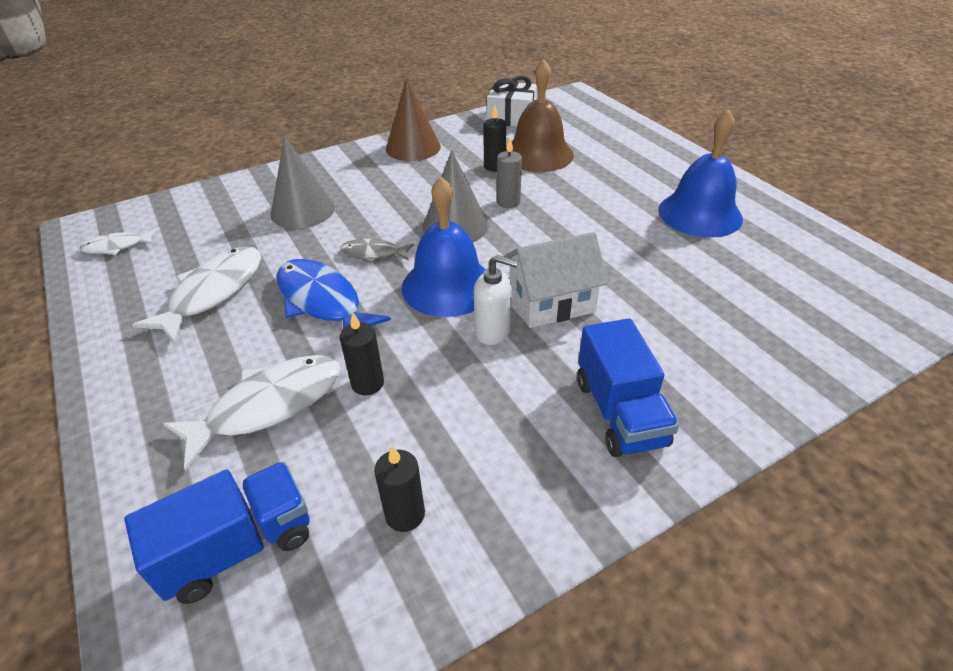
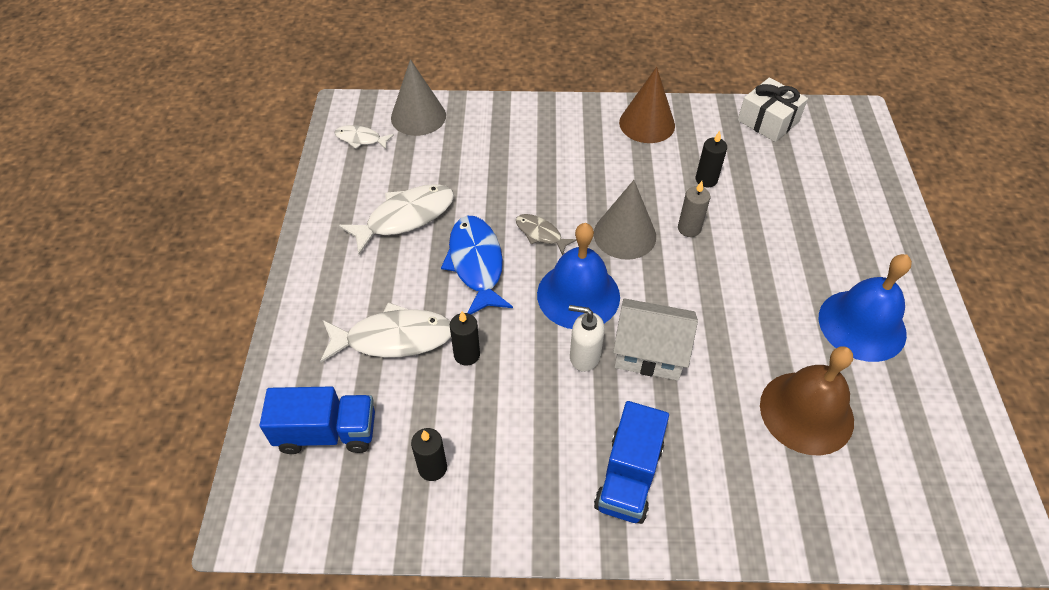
camera: 30 degrees right, 10 degrees up
(302, 210) = (511, 161): grey cone -> grey cone (418, 116)
(493, 331) = (584, 356): white soap dispenser -> white soap dispenser turned 150 degrees clockwise
(538, 154) = (759, 182): brown bell -> brown bell (806, 412)

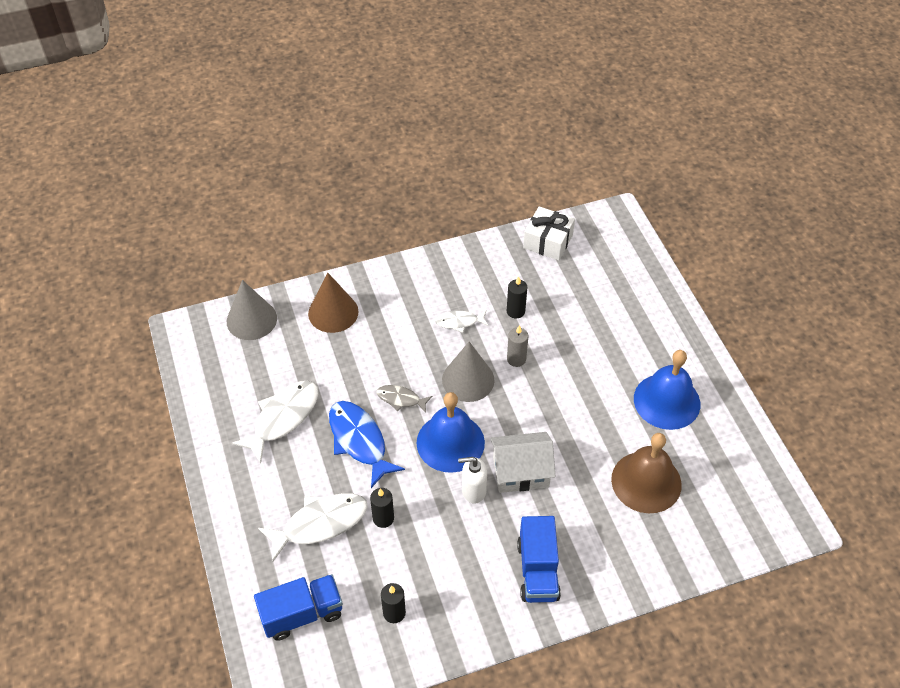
camera: 20 degrees left, 0 degrees up
(361, 139) = (210, 356): white fish -> white fish (459, 322)
(647, 124) = (450, 272): brown cone -> brown cone (333, 312)

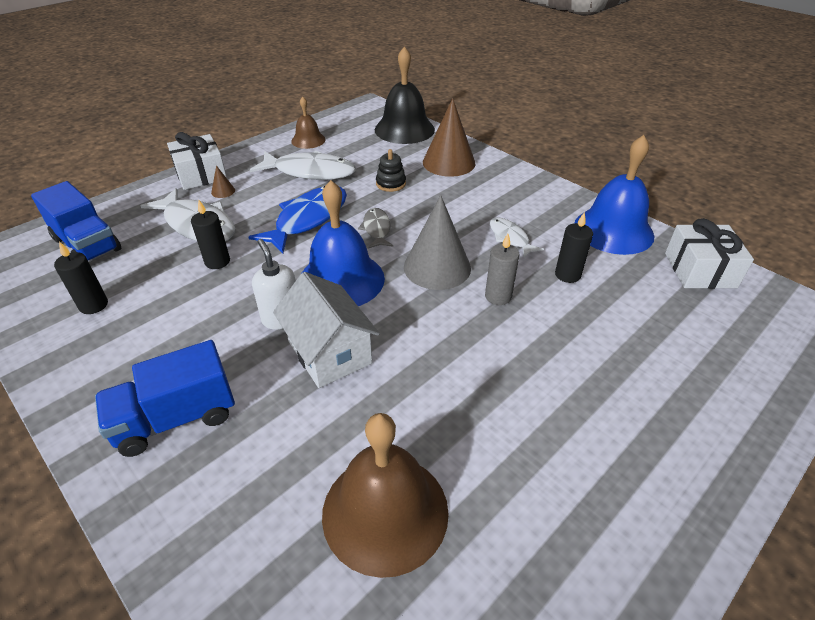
camera: 65 degrees right, 10 degrees down
(220, 402) = (308, 140): none -> brown bell
(230, 507) = (201, 174): none -> white gift
(251, 319) = (404, 129): grey cone -> black bell
(274, 494) = (223, 191): none -> brown cone
(341, 366) = (391, 184): none -> black stacking toy
(667, 401) = (562, 491): blue bell -> blue bell (613, 230)

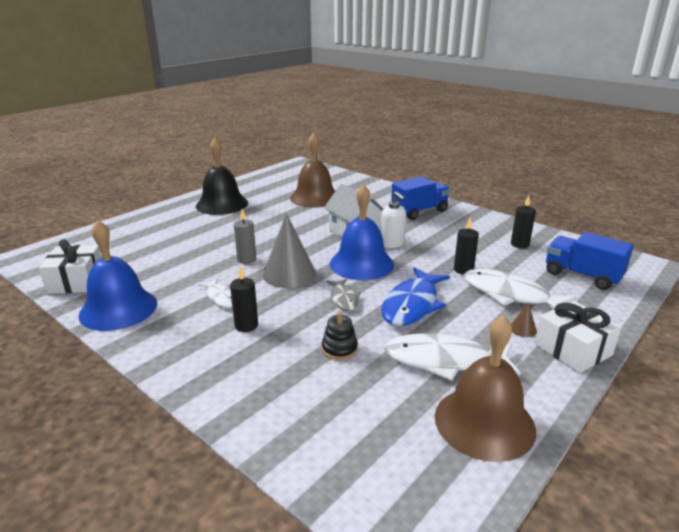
camera: 175 degrees right, 15 degrees down
(308, 140) = (484, 422): brown bell -> brown bell, size x1.83
(404, 129) = (335, 463): black bell -> black bell (222, 204)
(448, 162) = (266, 387): brown cone -> none
(567, 275) = (187, 274): black candle -> black candle (246, 325)

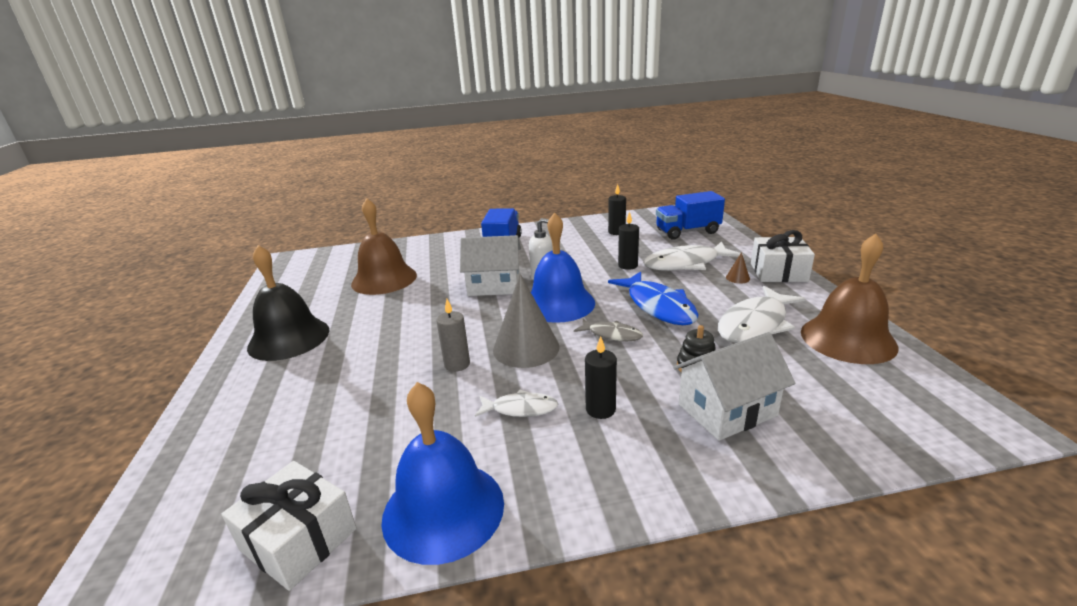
camera: 50 degrees left, 0 degrees up
(294, 379) = (727, 410): none -> white house

